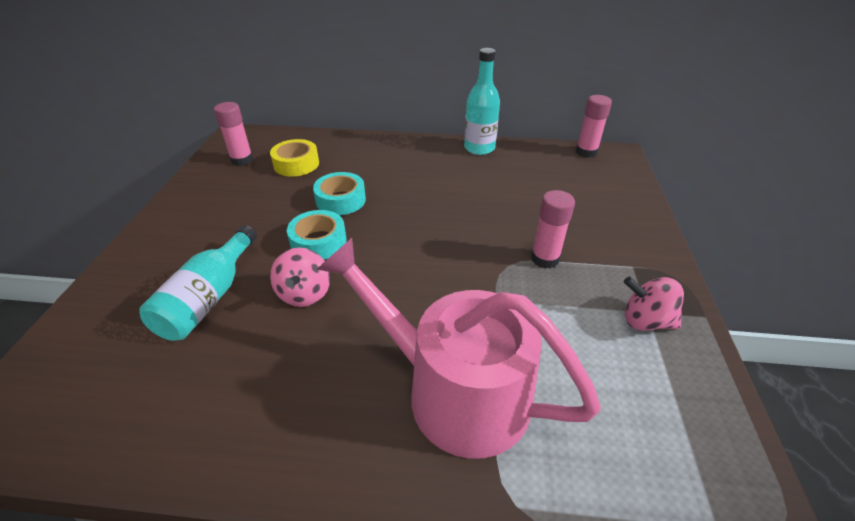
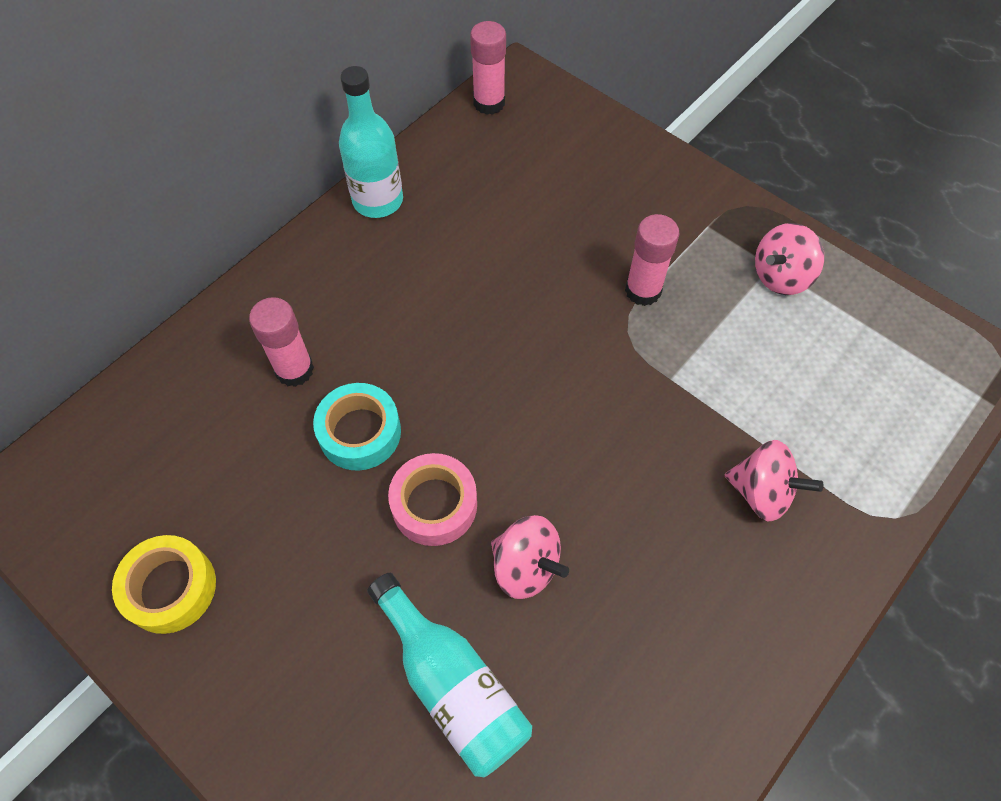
camera: 55 degrees left, 20 degrees up
(242, 160) = (121, 519): pink glue stick -> pink glue stick (294, 370)
(296, 164) = (208, 445): yellow tape -> yellow tape (170, 588)
(318, 242) = (434, 504): turquoise tape -> pink tape
(454, 391) = (761, 492): pink watering can -> pink spinning top

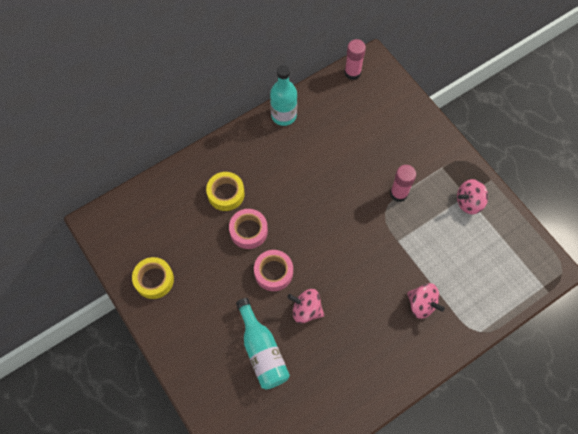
camera: 15 degrees right, 5 degrees up
(294, 370) = (226, 194): pink glue stick -> yellow tape
(360, 432) = (248, 231): turquoise tape -> pink tape
(526, 566) = (306, 310): pink spinning top -> pink spinning top turned 150 degrees clockwise

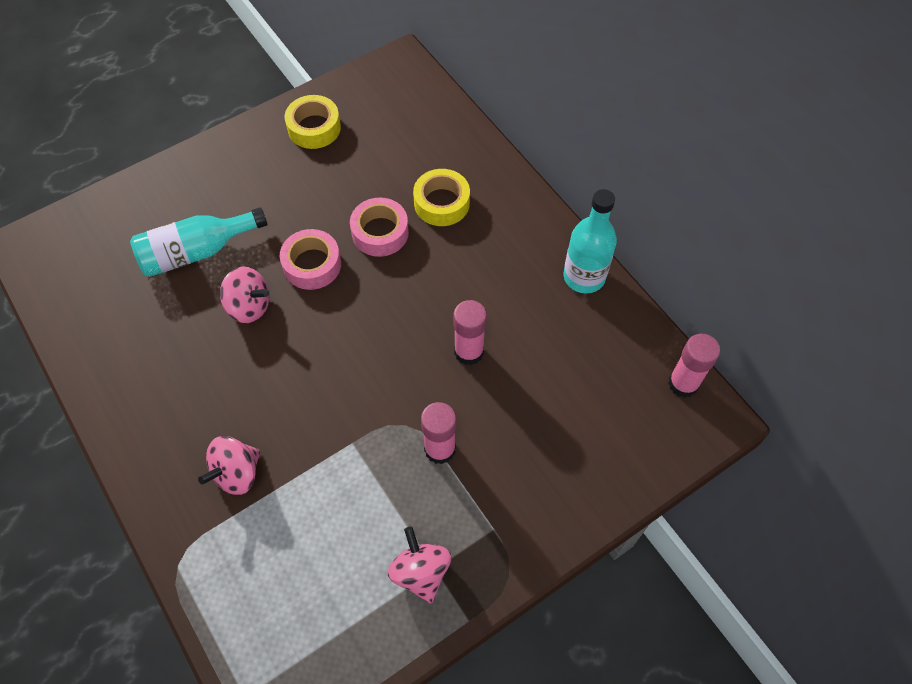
camera: 90 degrees right, 5 degrees down
(306, 310) = (249, 306): pink spinning top -> pink spinning top turned 90 degrees clockwise
(336, 178) = (469, 352): none -> pink glue stick

